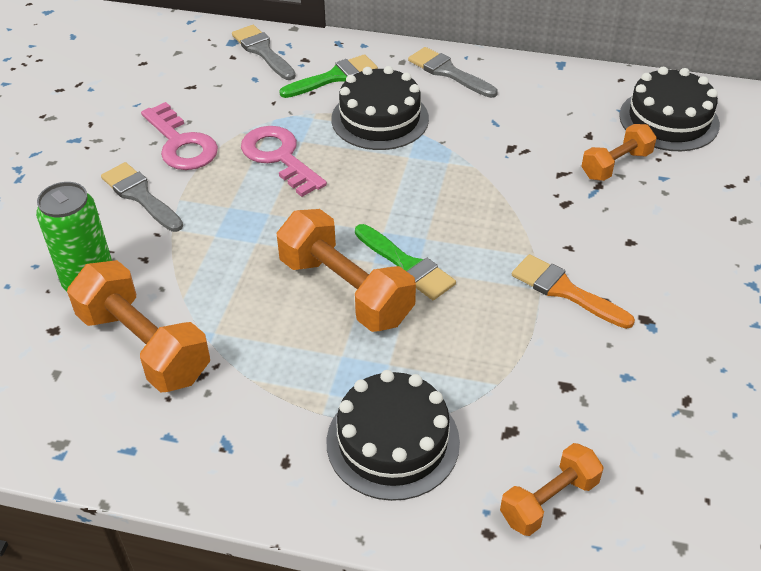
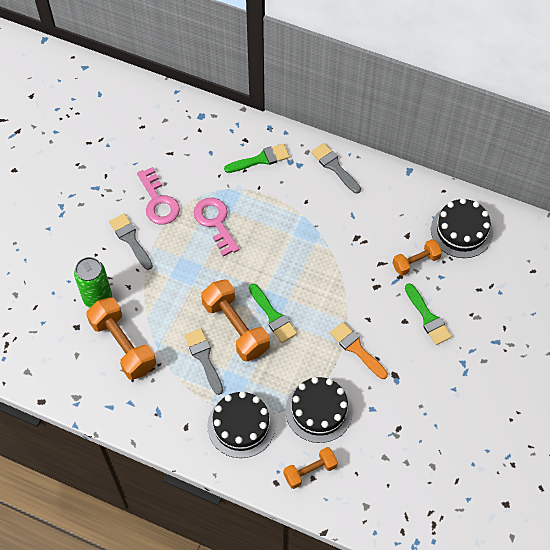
camera: 10 degrees right, 15 degrees up
(262, 51) = (219, 128): grey brush -> grey brush (204, 358)
(380, 119) = (282, 200): black cake -> black cake (319, 410)
(666, 232) = (428, 317): none -> green brush

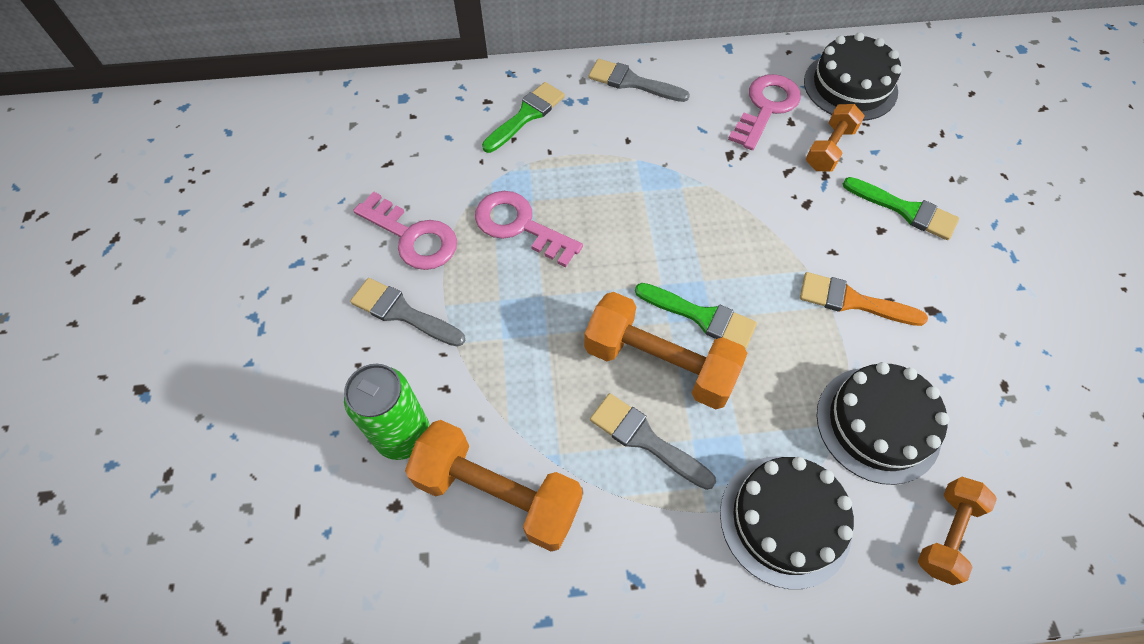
camera: 30 degrees left, 0 degrees up
(400, 220) = (766, 108): none -> pink key

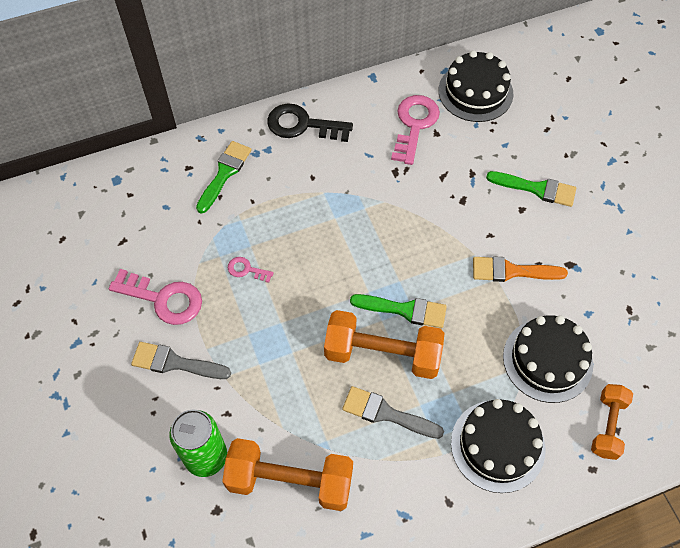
camera: 15 degrees left, 0 degrees up
(520, 226) = (246, 270): pink key -> pink key, size x0.50
(632, 82) = (302, 125): grey brush -> black key
(829, 148) = (470, 150): orange dumbbell -> none

